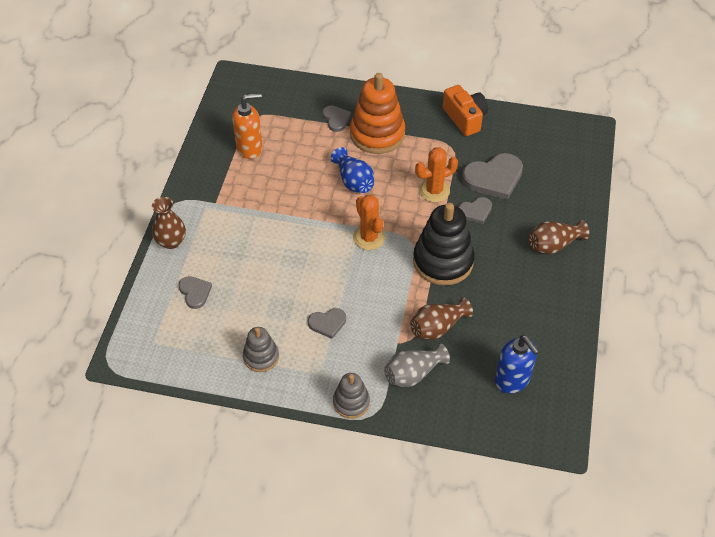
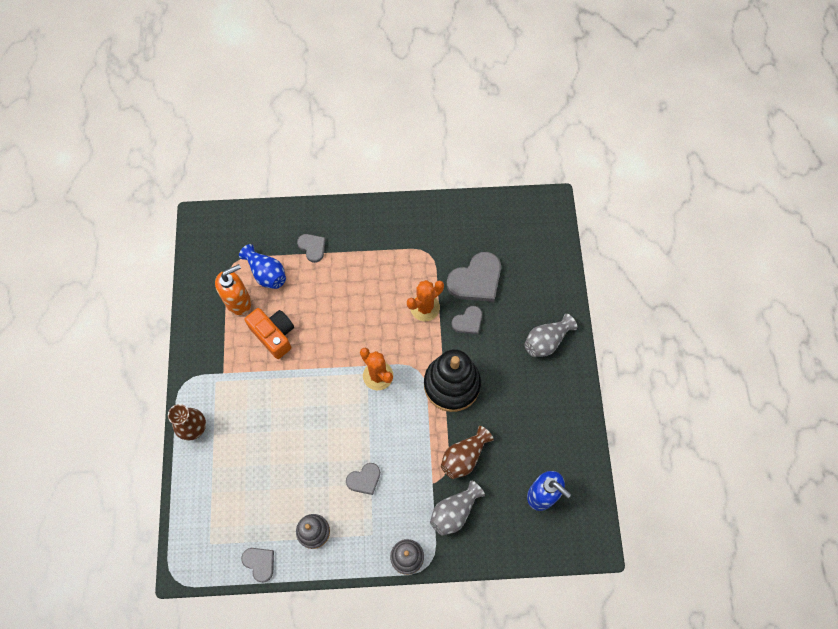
camera: 15 degrees left, 15 degrees up
(195, 292) = (232, 478): grey heart -> grey heart (259, 563)
(353, 181) = (347, 315): blue vase -> blue vase (266, 273)
(377, 134) = (356, 255): orange stacking toy -> none
(465, 118) = (433, 217): orange camera -> orange camera (274, 335)
(553, 245) = (546, 341): brown vase -> grey vase

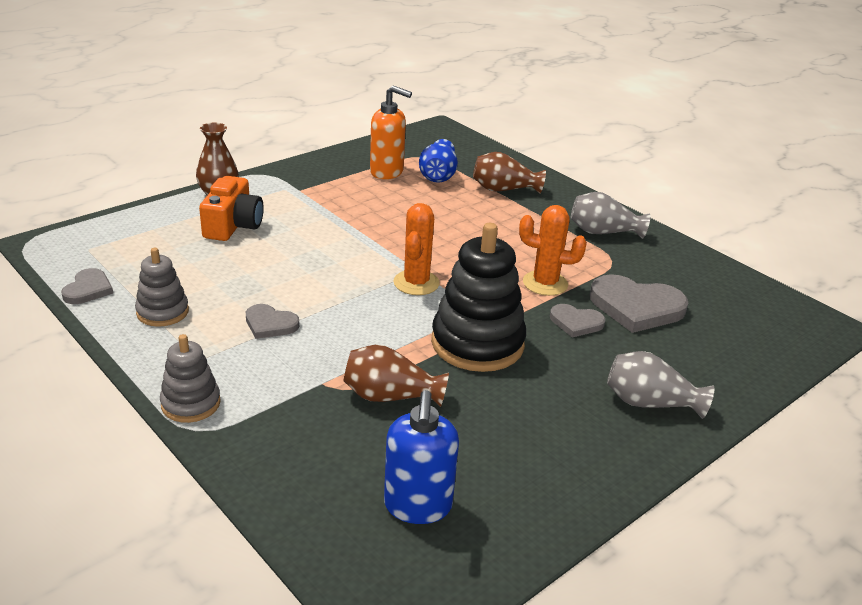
camera: 50 degrees right, 35 degrees down
(274, 335) = (377, 202): orange camera -> orange camera (233, 225)
(312, 247) = (503, 189): grey heart -> brown vase
(454, 512) = (299, 421): grey vase -> grey vase (603, 232)

